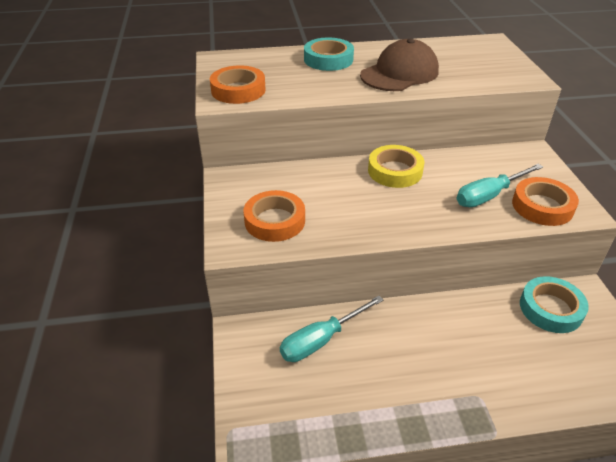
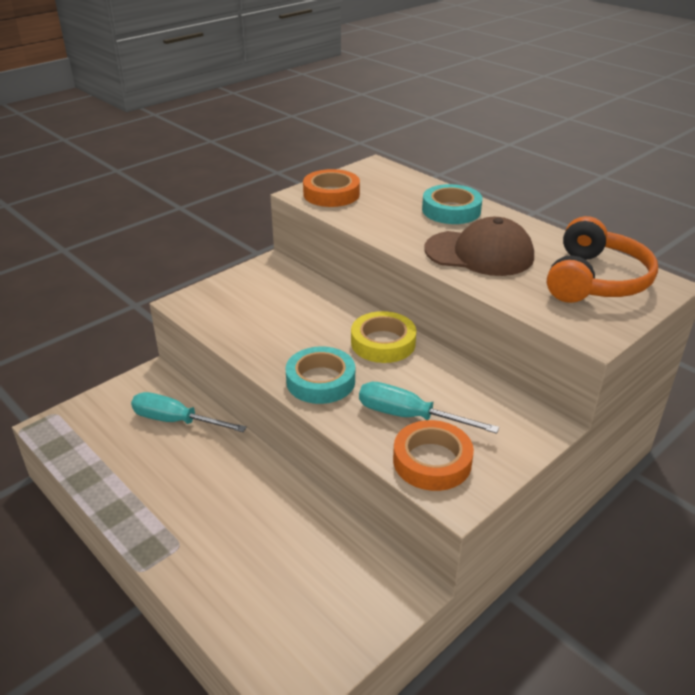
camera: 55 degrees right, 5 degrees down
(274, 221) = (236, 308): orange tape -> none
(470, 55) = (595, 280): none -> orange headphones
(551, 309) = (348, 567): turquoise tape -> turquoise tape (320, 381)

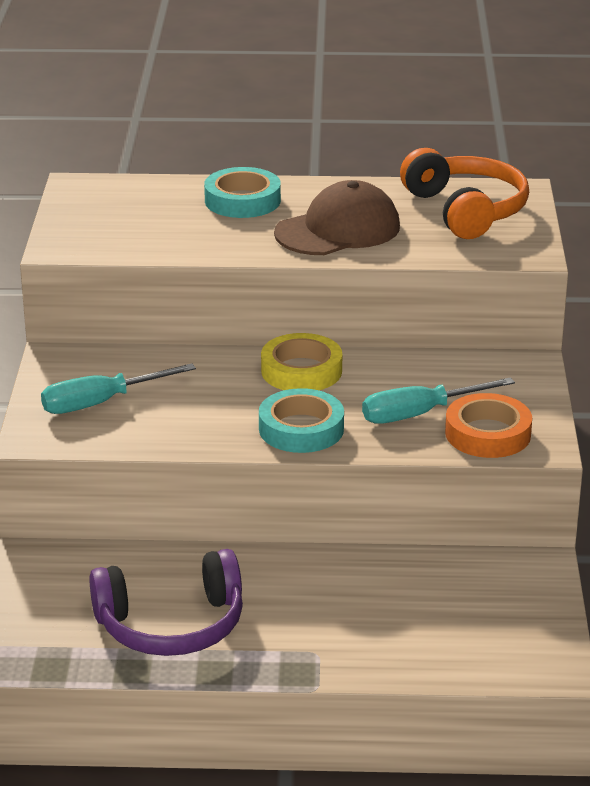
camera: 45 degrees left, 5 degrees down
(143, 464) = (171, 625): none -> purple headphones
(176, 421) = (136, 576): turquoise screwdriver -> turquoise screwdriver (101, 403)
(331, 194) = (90, 235): orange tape -> none

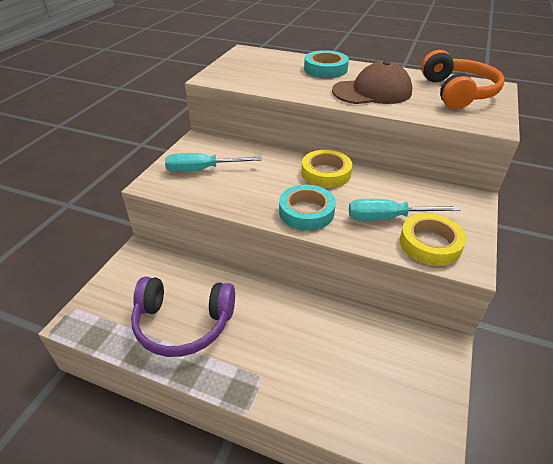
camera: 20 degrees right, 10 degrees up
(488, 434) = (430, 244): orange tape -> yellow tape

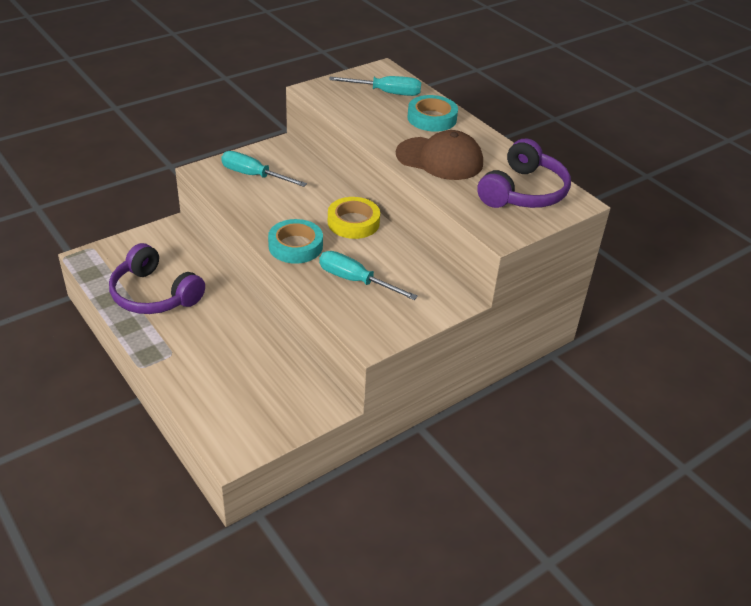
camera: 30 degrees right, 0 degrees up
(269, 64) = (386, 93): none -> turquoise screwdriver
(430, 244) = (362, 314): yellow tape -> none
(457, 92) = (523, 192): orange headphones -> purple headphones

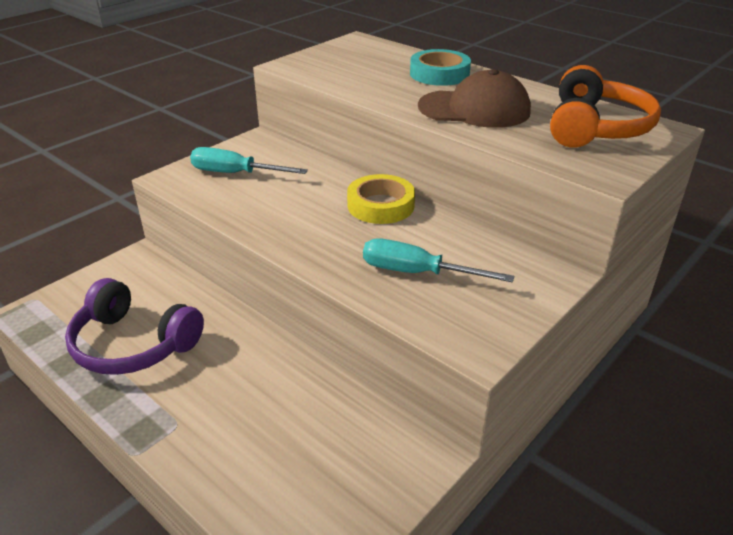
camera: 10 degrees left, 5 degrees down
(295, 246) = (319, 244): turquoise tape -> none
(386, 93) = (373, 58): turquoise screwdriver -> none
(523, 192) = (595, 127): purple headphones -> orange headphones

